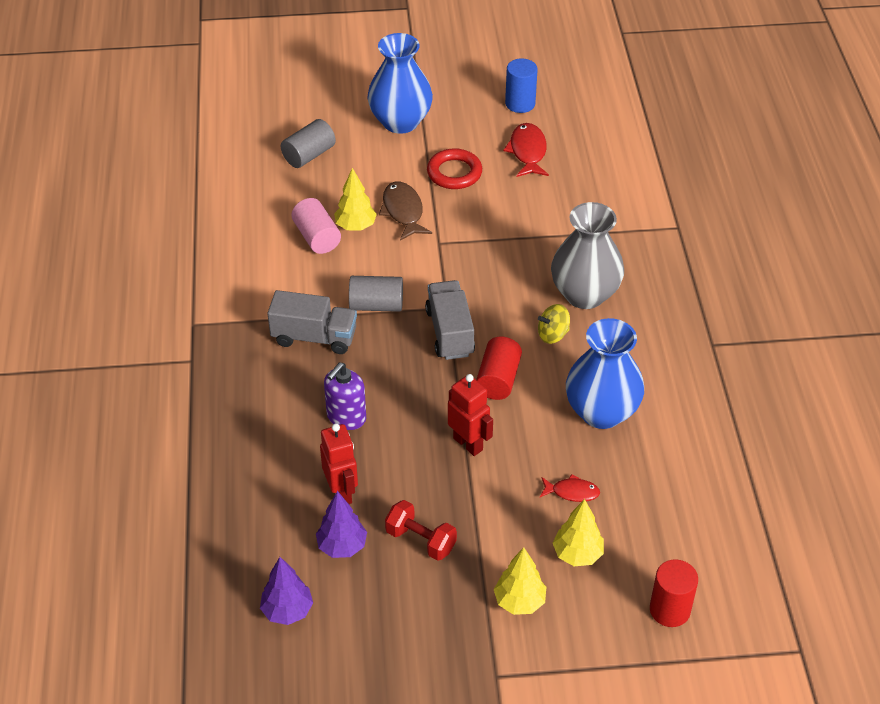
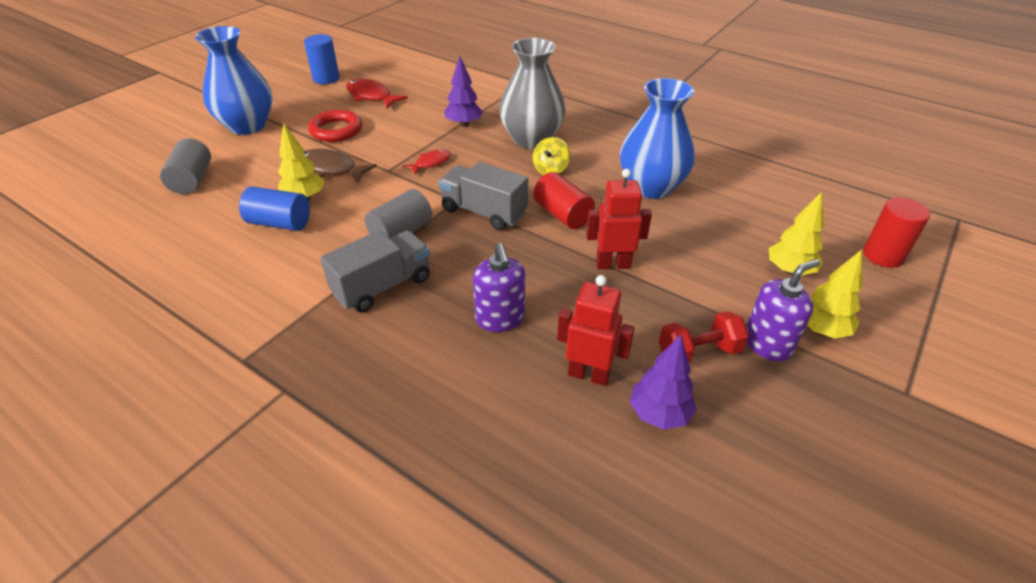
camera: 50 degrees left, 5 degrees down
(287, 611) = (715, 517): purple tree -> purple tree (464, 124)
(317, 237) = (280, 223): pink cylinder -> blue cylinder
(470, 575) = (767, 344): none -> purple soap dispenser
(572, 492) = (719, 240): red fish -> red fish (431, 163)

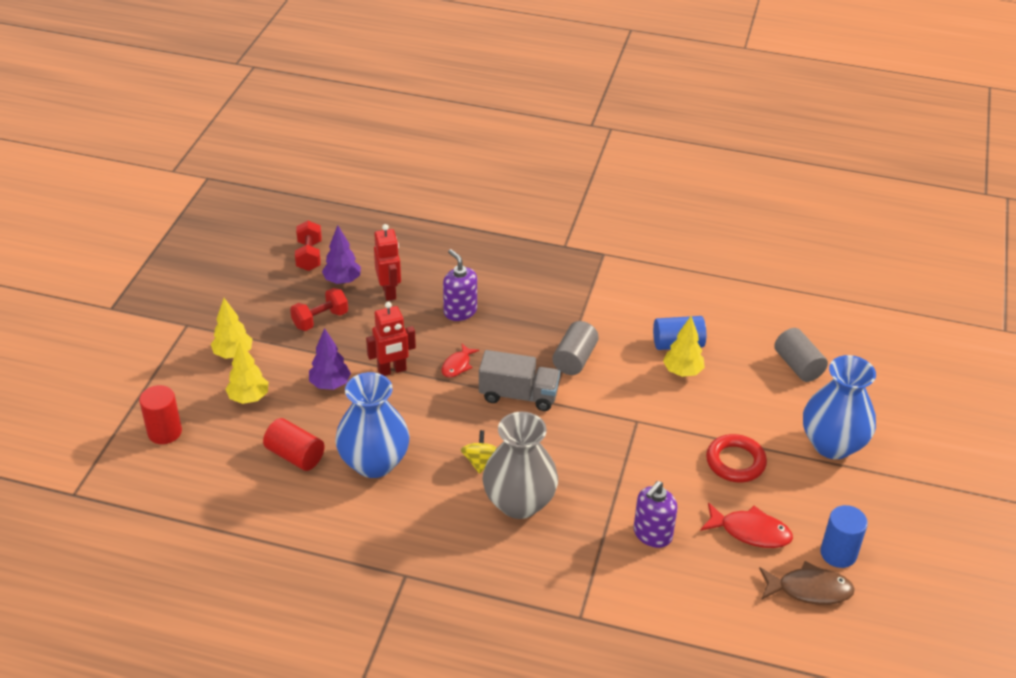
camera: 160 degrees right, 0 degrees up
(331, 169) = (691, 409): brown fish -> brown fish (809, 589)
(382, 286) = (555, 314): grey truck -> none
(431, 163) = (603, 440): red fish -> red fish (457, 365)
(464, 124) = (607, 508): purple tree -> purple tree (330, 384)
(562, 214) = (448, 409): red cylinder -> red cylinder (295, 455)
(588, 374) = (389, 292): red robot -> red robot turned 105 degrees counterclockwise
(714, 486) = (309, 256): none -> red dumbbell
(767, 344) = (273, 335): purple soap dispenser -> purple soap dispenser (652, 534)

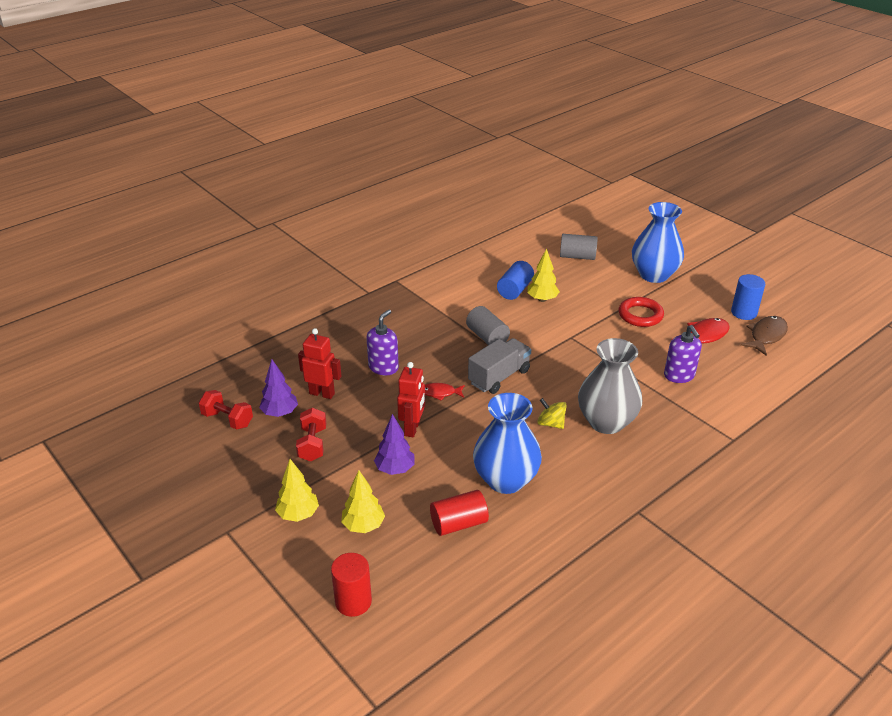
camera: 55 degrees left, 5 degrees down
(457, 365) = (440, 393): red fish -> red fish turned 120 degrees clockwise
(460, 311) = (383, 367): purple soap dispenser -> purple soap dispenser turned 120 degrees clockwise

